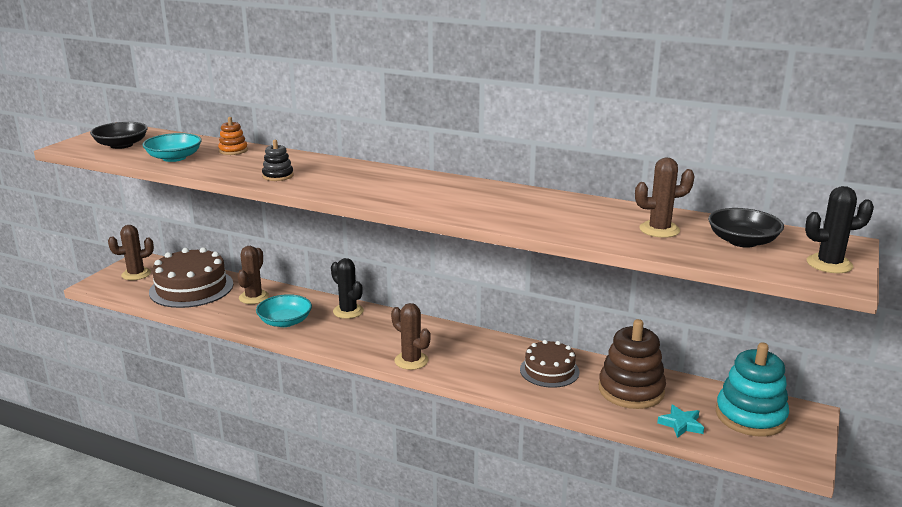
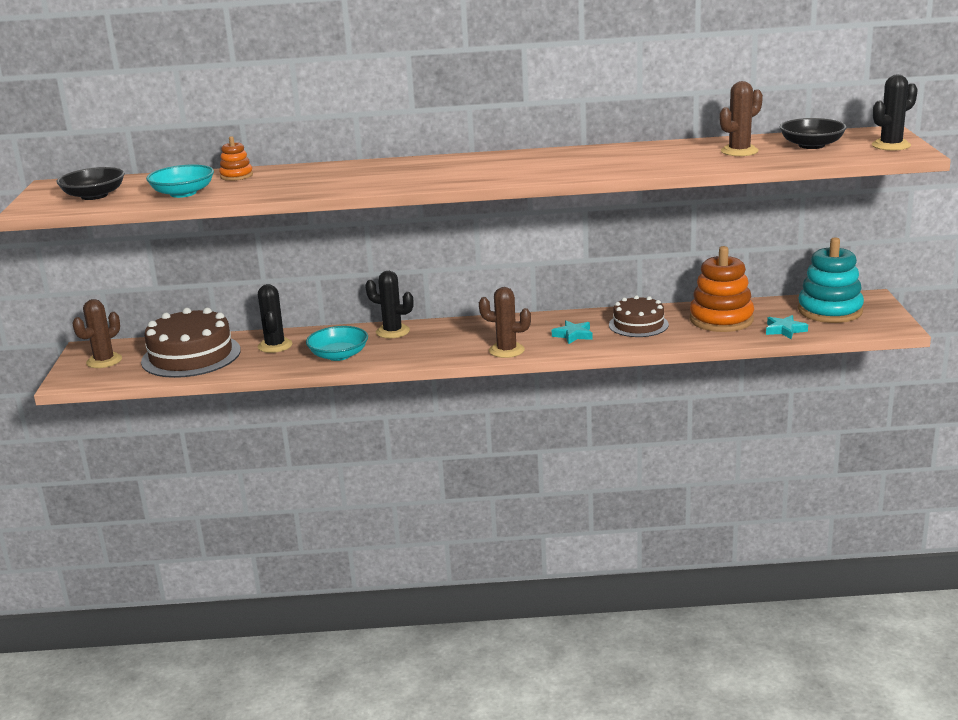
camera: 25 degrees left, 0 degrees up
(254, 297) = (275, 346): brown cactus -> black cactus
(278, 176) = (329, 184): black stacking toy -> none
(482, 363) = (573, 335): none -> turquoise star
(631, 390) = (721, 319): brown stacking toy -> orange stacking toy

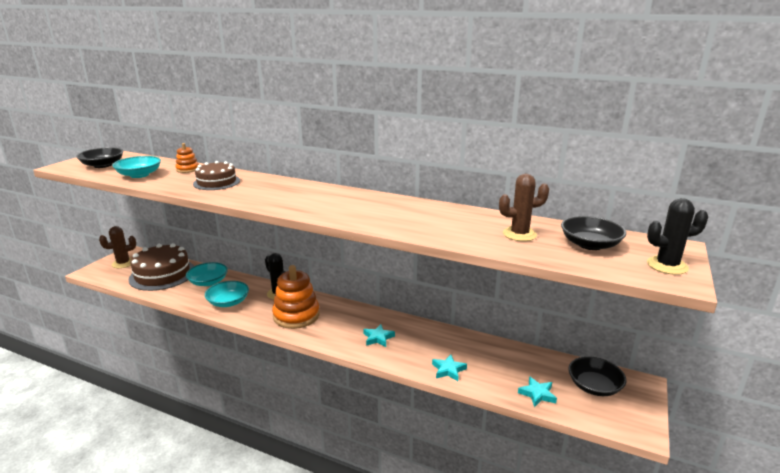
camera: 25 degrees right, 0 degrees up
(275, 346) = (208, 282): black cactus -> turquoise bowl
(506, 350) = (322, 336): brown cactus -> none
(638, 325) = (431, 344): brown cake -> brown cake (216, 182)
(680, 338) = (448, 370): none -> turquoise star
(721, 319) = (496, 362): orange stacking toy -> orange stacking toy (296, 315)
(830, 311) = (594, 386): turquoise stacking toy -> black bowl

